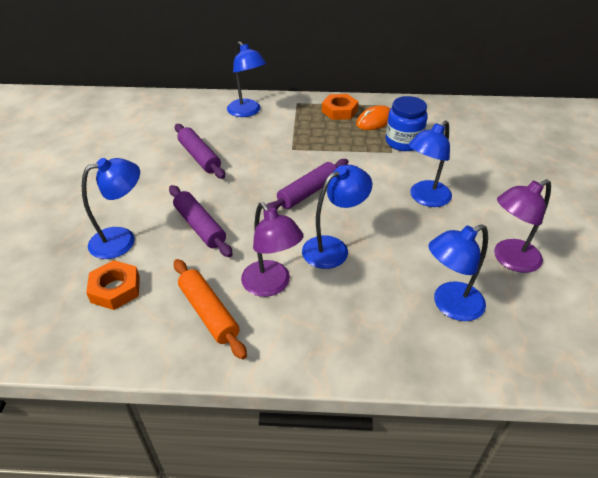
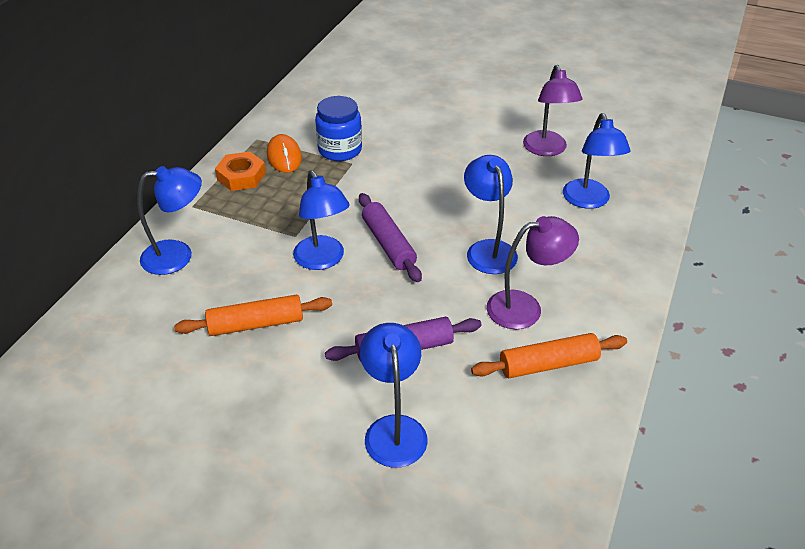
camera: 70 degrees left, 0 degrees up
(115, 289) = (483, 444): orange nut -> none
(199, 157) = (256, 324): purple rolling pin -> orange rolling pin
(425, 198) = (443, 167): blue lamp -> blue lamp (323, 260)

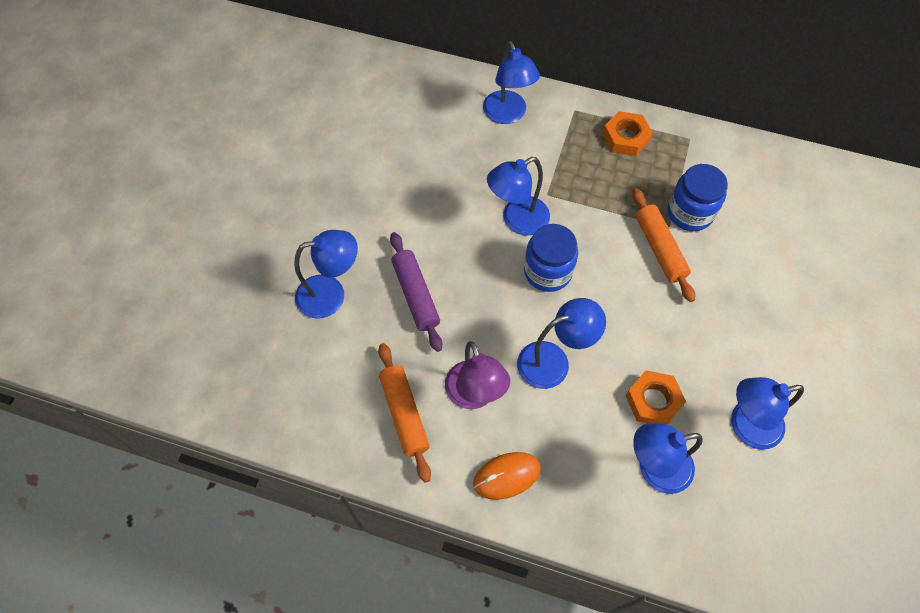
camera: 85 degrees right, 20 degrees up
(256, 324) = (434, 184): orange rolling pin -> orange rolling pin (659, 249)
(284, 156) = (665, 166): orange mouse -> orange mouse (506, 476)
(389, 244) = (547, 271): purple rolling pin -> blue jar
(527, 194) = (653, 401): none -> orange nut
(547, 150) = (745, 426): purple lamp -> blue lamp

